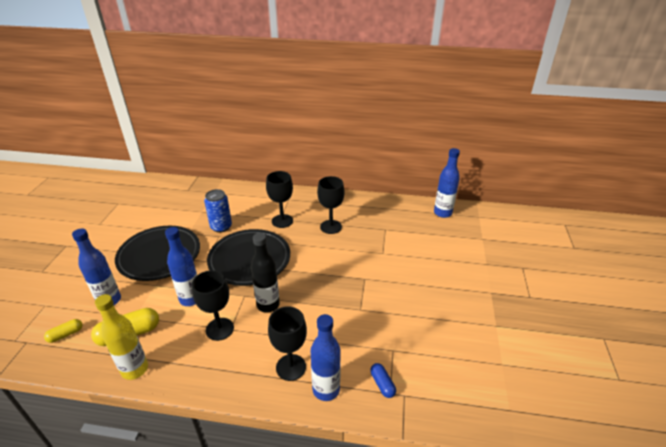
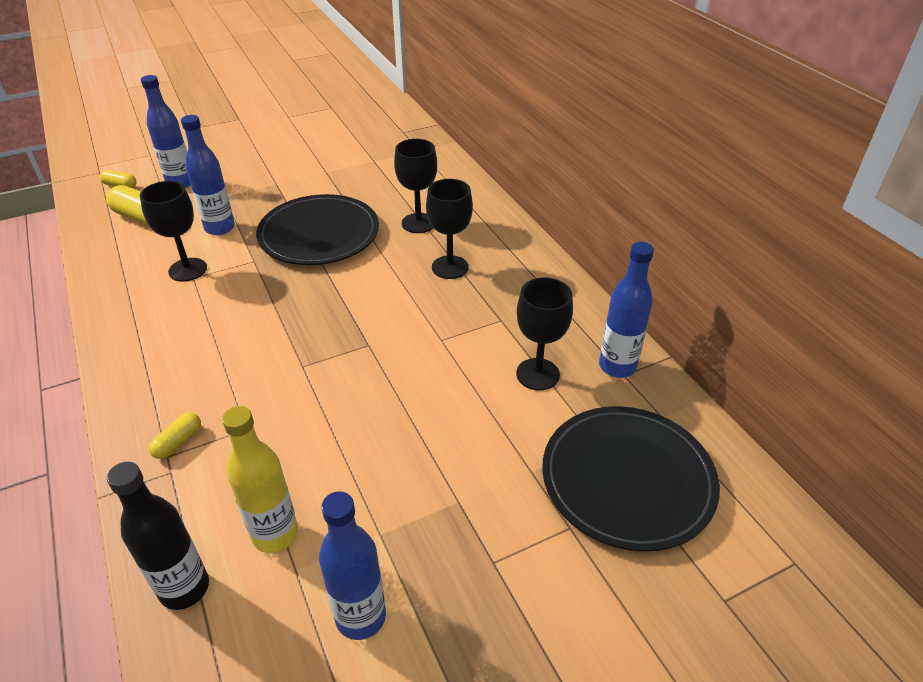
camera: 55 degrees right, 5 degrees up
(135, 369) = (99, 246): yellow bottle -> yellow bottle (275, 534)
(159, 255) = (271, 174): black plate -> black plate (627, 480)
(221, 227) = (359, 186): blue can -> none
(268, 305) = (251, 285): black bottle -> black bottle (184, 588)
(291, 367) = (161, 349): black goblet -> black goblet (538, 374)
(326, 389) = (142, 394): blue bottle -> blue bottle (360, 617)
(382, 384) = (178, 442): blue capsule -> yellow capsule

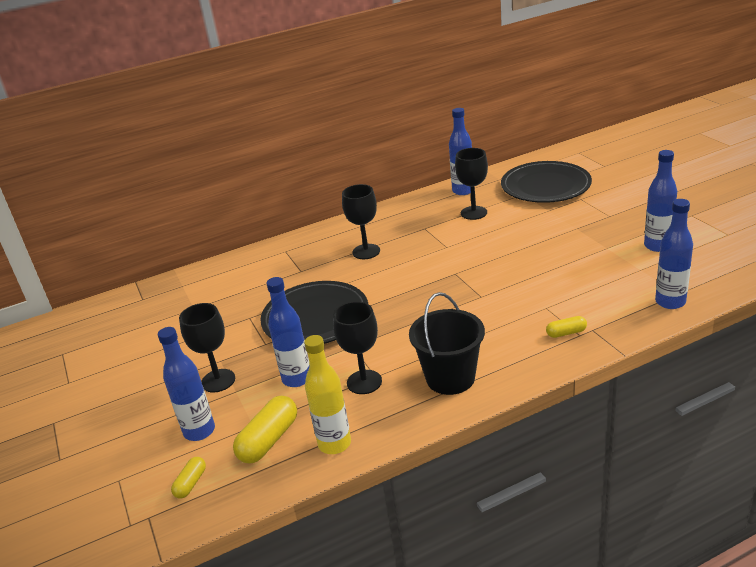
camera: 85 degrees left, 10 degrees down
(155, 330) = (450, 378): none -> black bucket
(178, 442) = (566, 333): yellow capsule -> yellow capsule turned 45 degrees counterclockwise
(184, 588) = (670, 302): black bottle -> blue bottle
(275, 534) = (621, 280): yellow bottle -> yellow bottle (334, 444)
(418, 223) = (305, 271): black goblet -> black goblet (218, 381)

